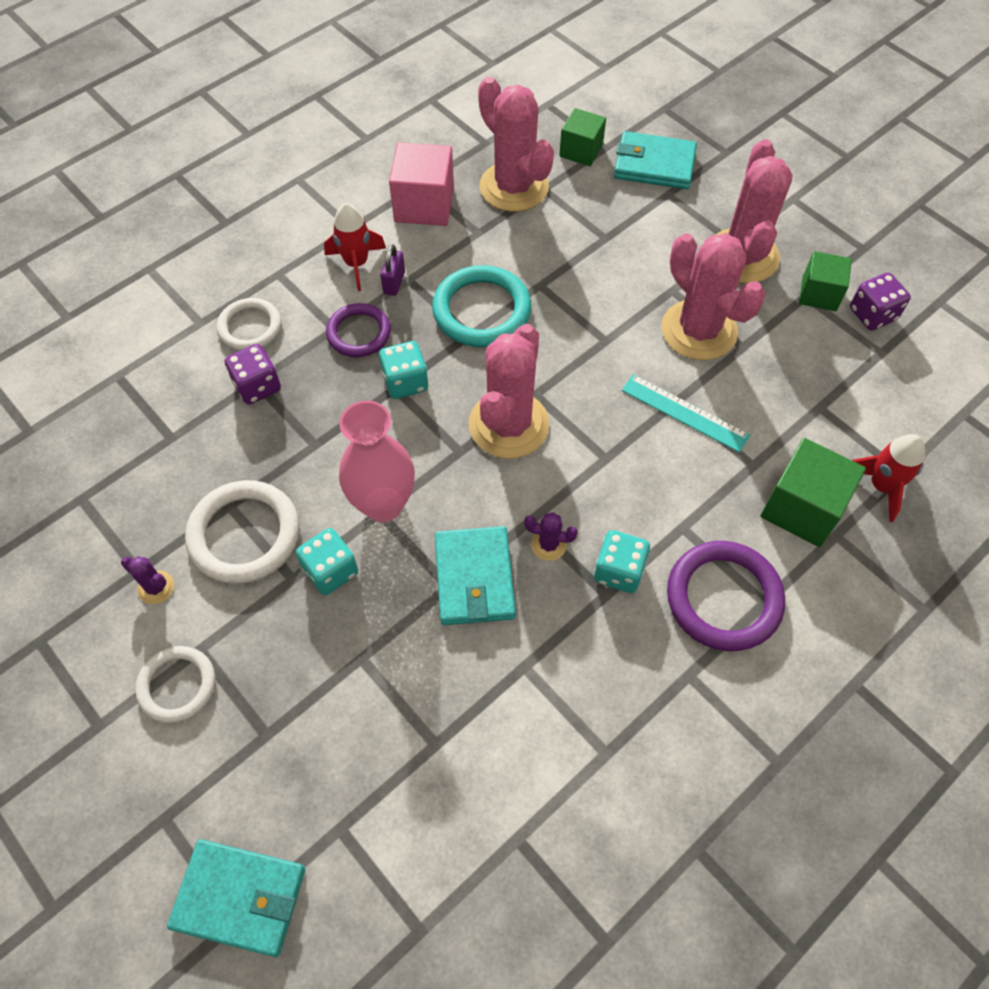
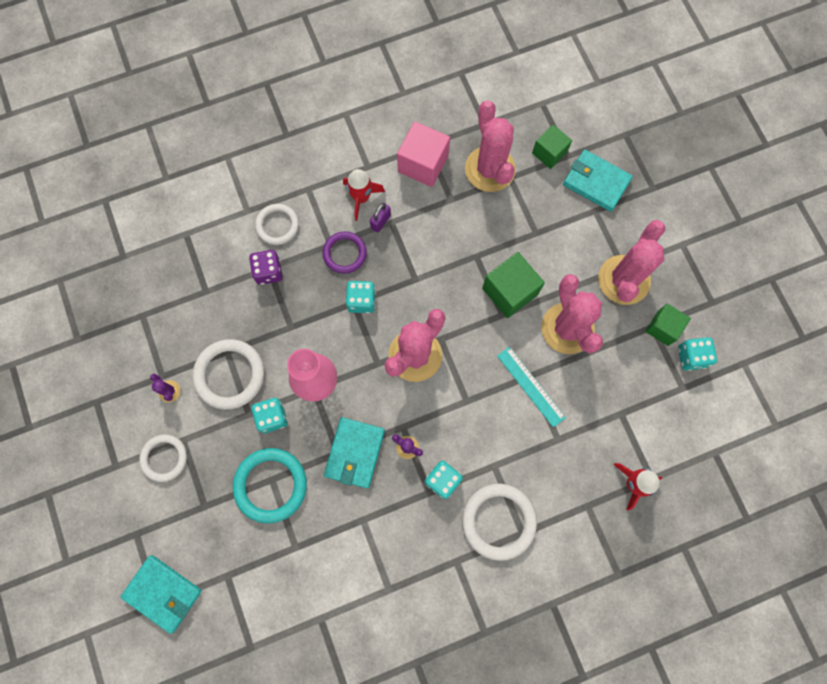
camera: 20 degrees right, 15 degrees up
(481, 310) = (430, 263): turquoise ring -> turquoise ring (270, 485)
(723, 598) = (498, 521): purple ring -> white ring
(802, 508) = (575, 480): green cube -> green cube (509, 291)
(872, 314) = (691, 357): purple dice -> turquoise dice

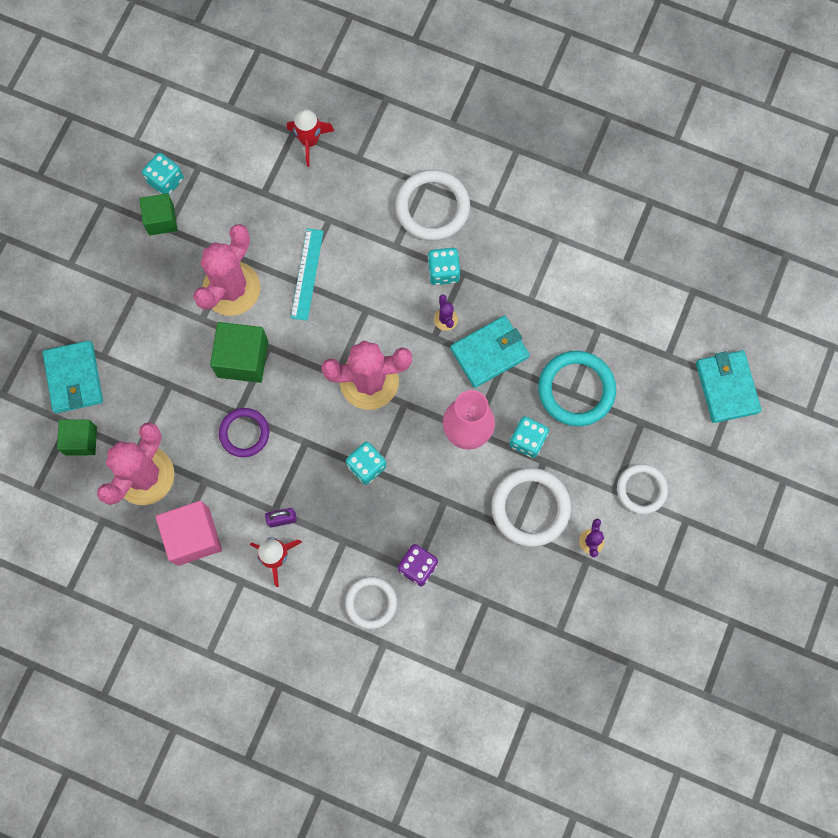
camera: 135 degrees left, 0 degrees up
(344, 253) = (339, 520): purple ring -> purple ring (244, 433)
(624, 280) = (147, 282): pink cactus -> none

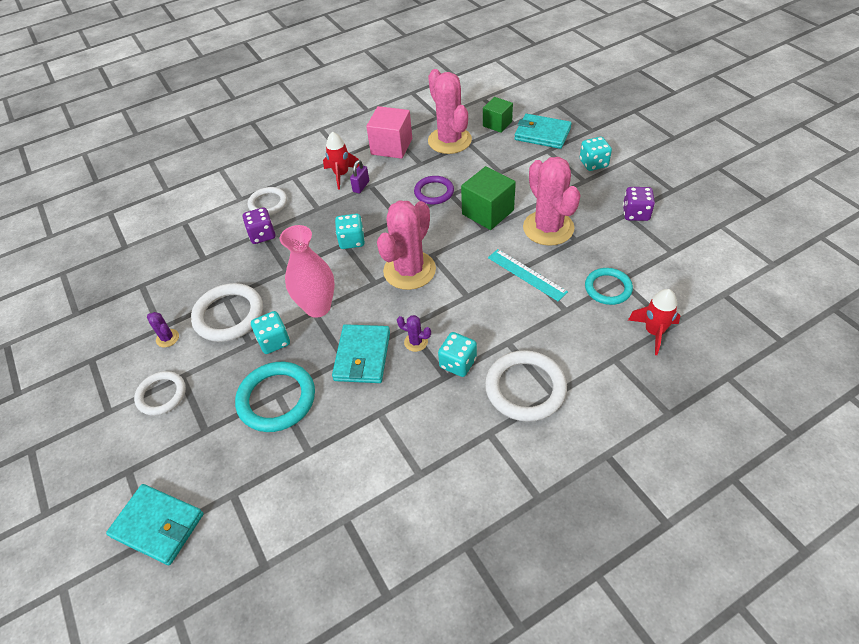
camera: 130 degrees right, 25 degrees down
(161, 220) = (635, 213): green cube -> purple dice
(166, 181) = (670, 228): turquoise dice -> turquoise dice (593, 163)
(281, 198) = (608, 288): none -> turquoise ring

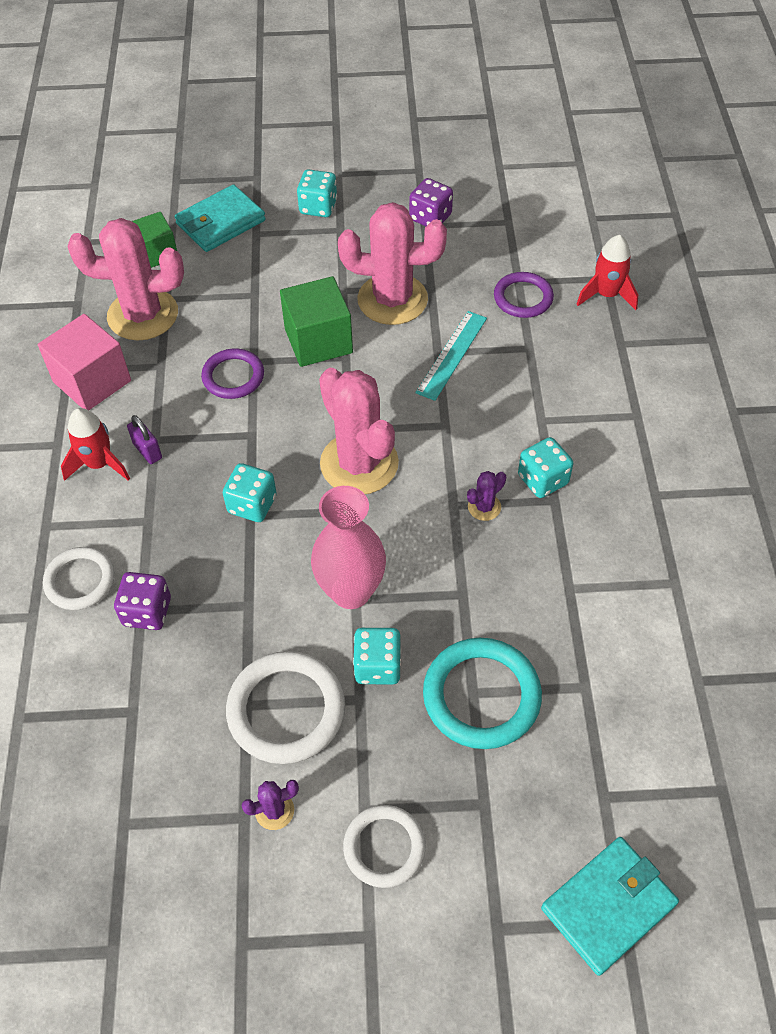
camera: 65 degrees left, 5 degrees up
(362, 356) = (470, 572): turquoise wallet -> none
(525, 388) = (615, 435): white ring -> none
(526, 274) = (452, 355): turquoise ruler -> turquoise ruler turned 45 degrees counterclockwise
(608, 288) = (523, 298): turquoise ring -> purple ring

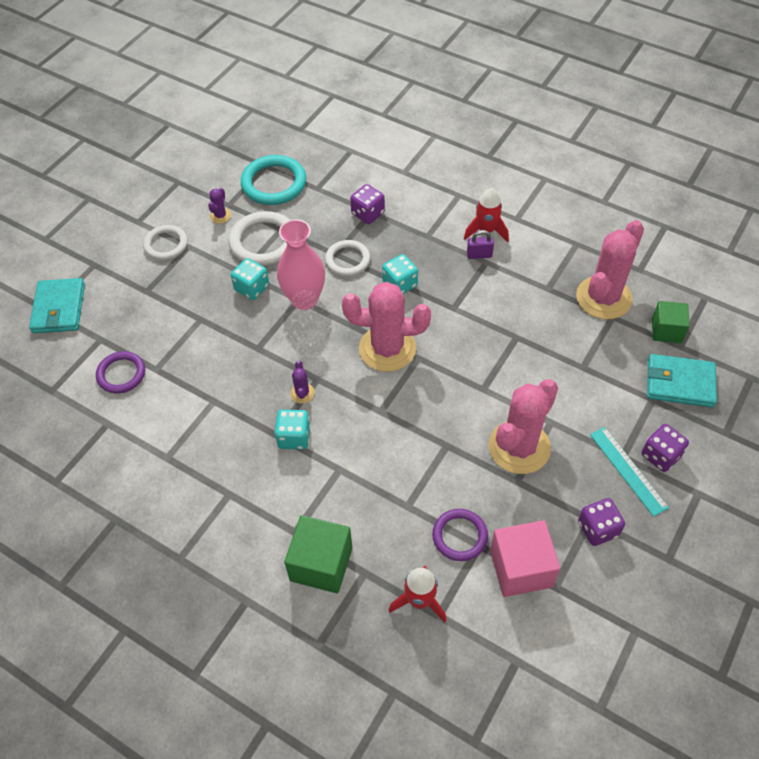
camera: 125 degrees right, 0 degrees up
(80, 581) = (410, 196): white ring -> white ring (347, 260)
(92, 381) = (558, 251): pink cube -> pink cube (520, 568)
(221, 222) = (680, 383): turquoise wallet -> turquoise wallet turned 75 degrees counterclockwise
(233, 376) = (510, 320): purple ring -> purple ring (121, 374)
(318, 207) = (660, 455): turquoise dice -> purple dice
(318, 341) = (509, 381): green cube -> green cube (321, 564)
(452, 355) = (437, 452): turquoise ruler -> turquoise ruler (628, 470)
(481, 696) = (195, 321): turquoise ring -> turquoise ring (274, 183)

